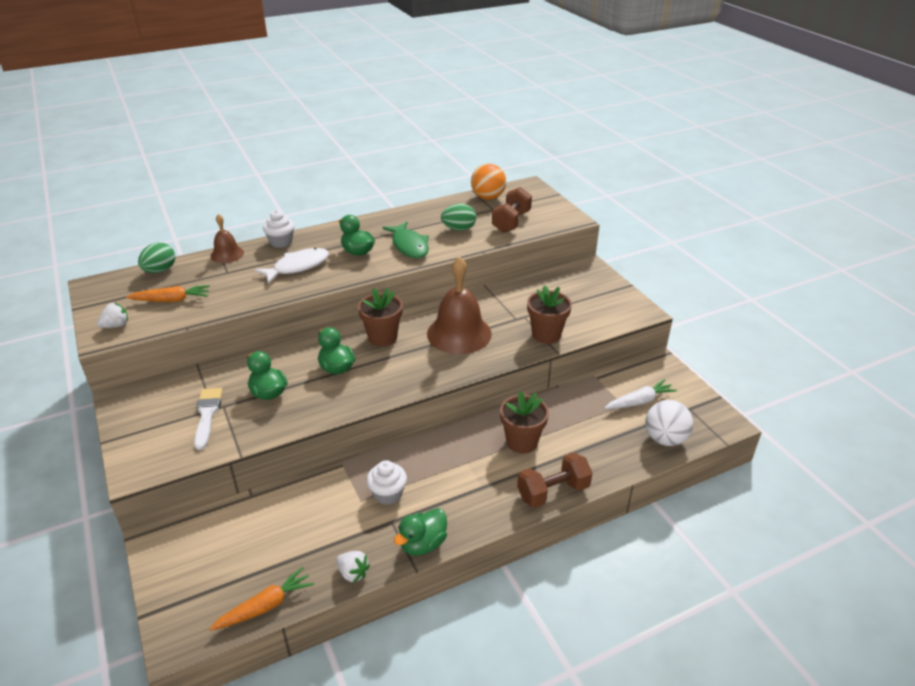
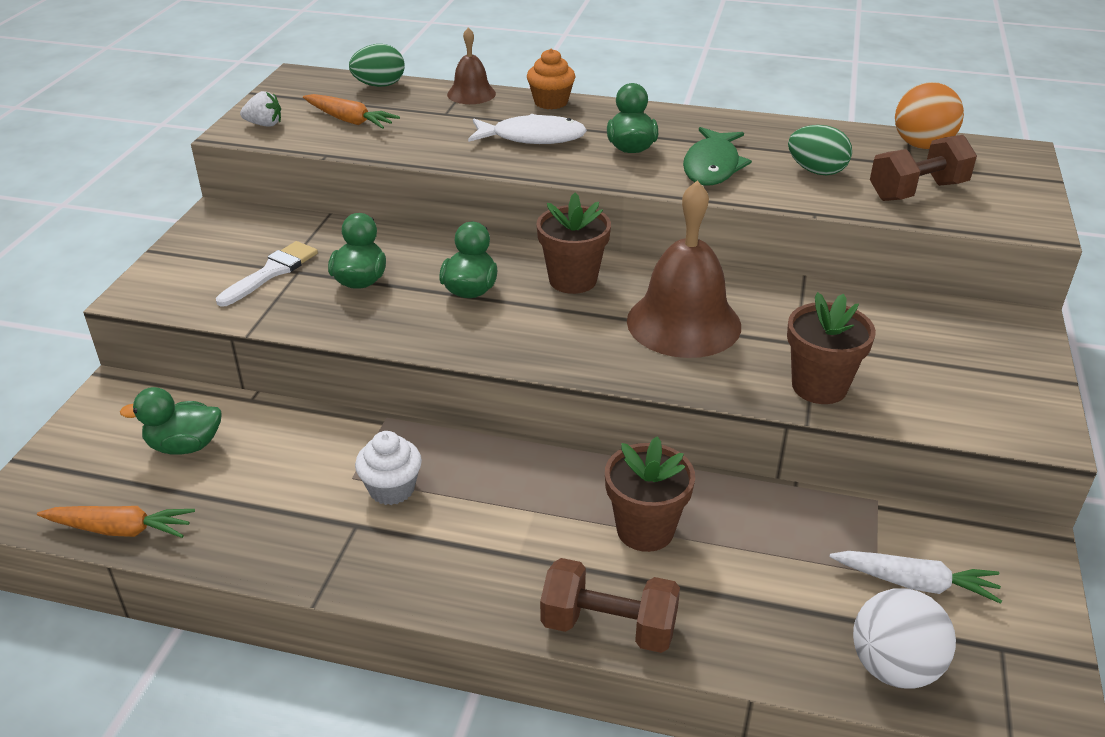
camera: 40 degrees right, 0 degrees up
(281, 242) = (551, 102): white cupcake -> orange cupcake
(353, 573) = (243, 557): white strawberry -> none
(423, 544) = (358, 577): green duck -> green duck (185, 446)

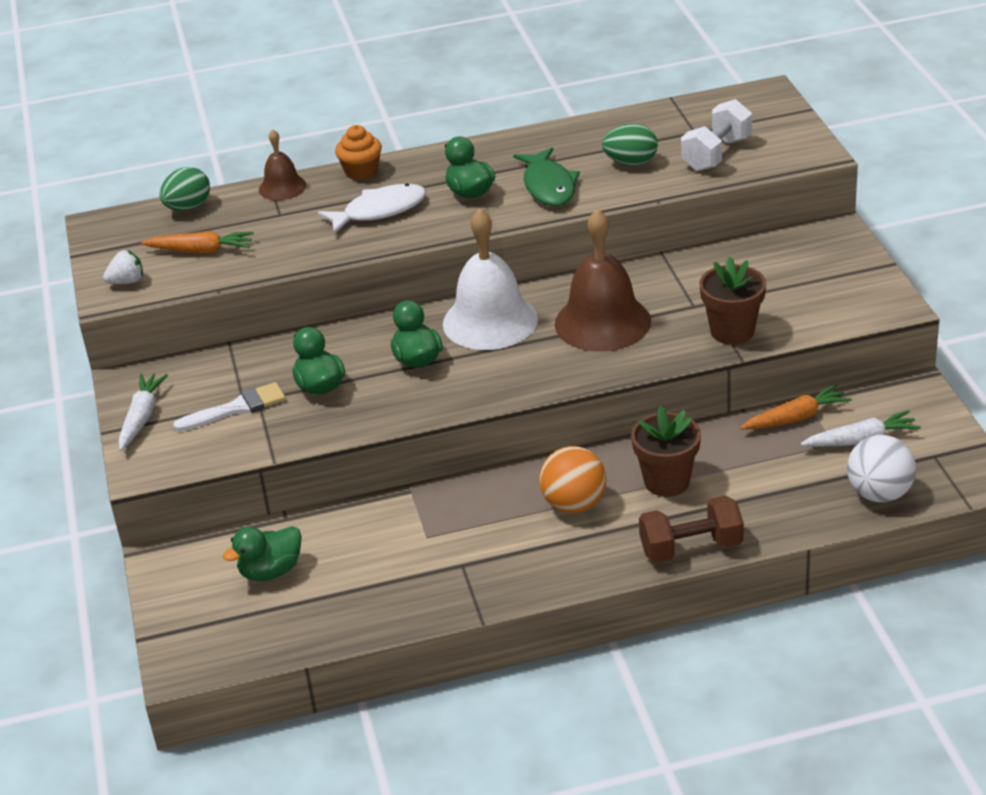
camera: 25 degrees left, 0 degrees up
(120, 530) = (288, 643): orange carrot -> orange carrot (795, 418)
(190, 250) = (142, 417): none -> white carrot
(271, 272) = (236, 408): white brush -> white brush turned 60 degrees clockwise
(391, 489) = (464, 531): white cupcake -> none
(572, 280) = (490, 321): brown flower pot -> white bell
(917, 191) = (716, 154): brown dumbbell -> white dumbbell
(921, 145) = (692, 111): orange ball -> orange ball (574, 504)

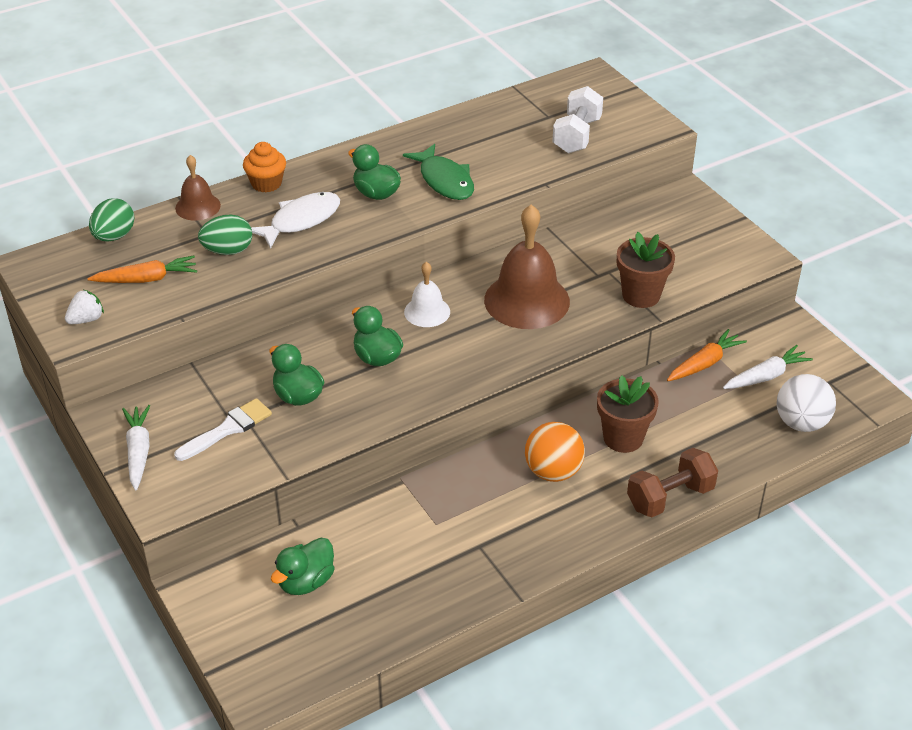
camera: 20 degrees left, 5 degrees up
(490, 321) = (427, 311): white bell -> white bell, size x0.54
(631, 162) = (507, 151): green egg -> green egg (228, 251)

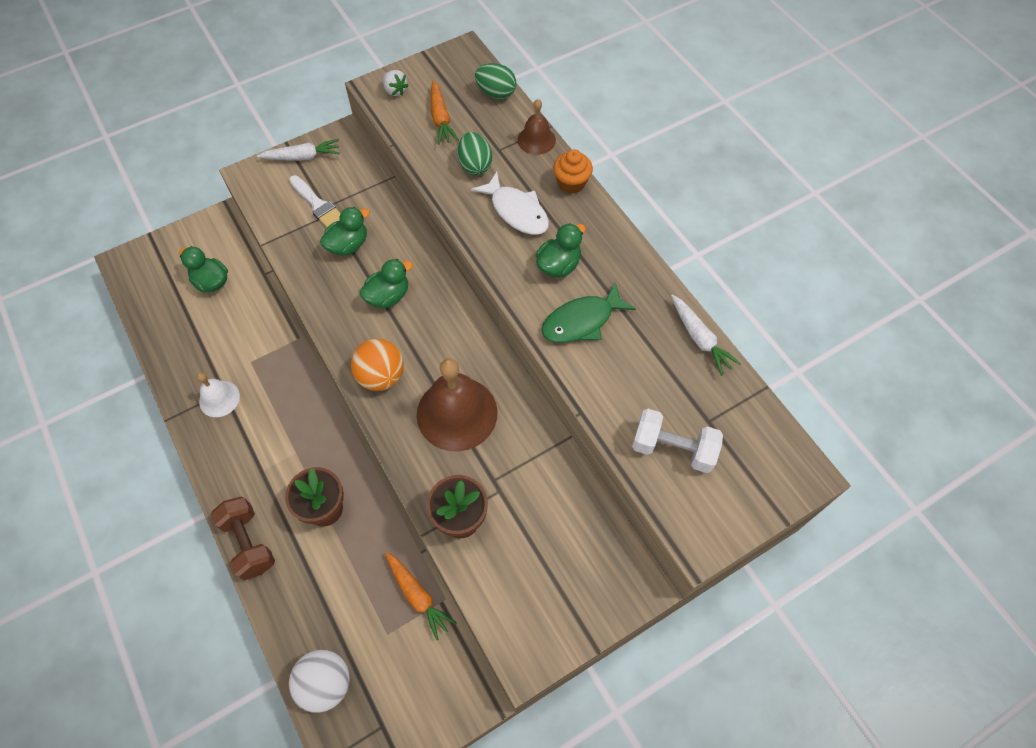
camera: 90 degrees right, 20 degrees up
(427, 311) = (445, 332): white bell -> white bell (219, 398)
(553, 472) = (292, 448): orange ball -> orange ball (381, 376)
(766, 376) = (395, 657): white carrot -> white carrot (699, 338)

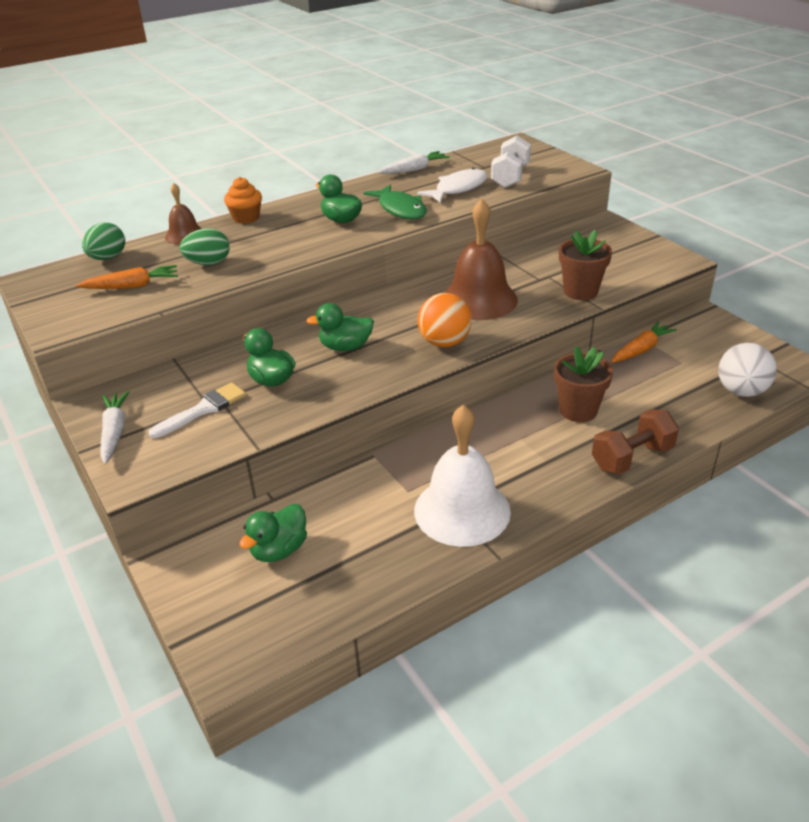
camera: 90 degrees left, 25 degrees down
(219, 398) = (462, 510): white bell -> white bell, size x1.87
(388, 296) = (345, 347): green duck -> green duck turned 60 degrees counterclockwise
(395, 91) = (71, 317): white strawberry -> none
(516, 211) = (275, 240): white fish -> white fish (458, 189)

